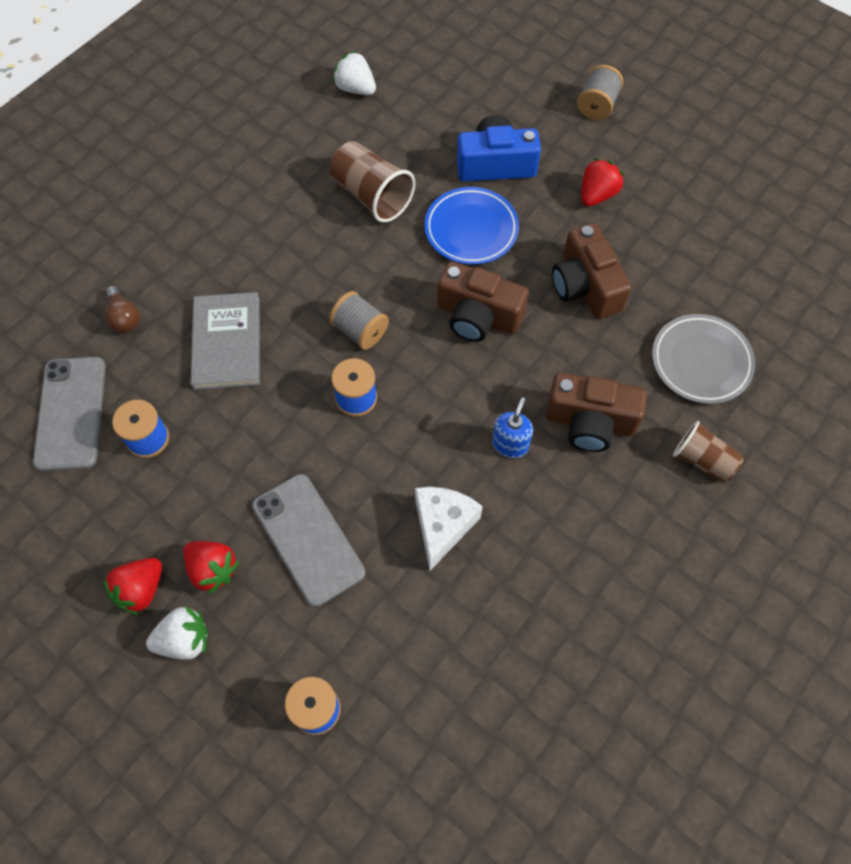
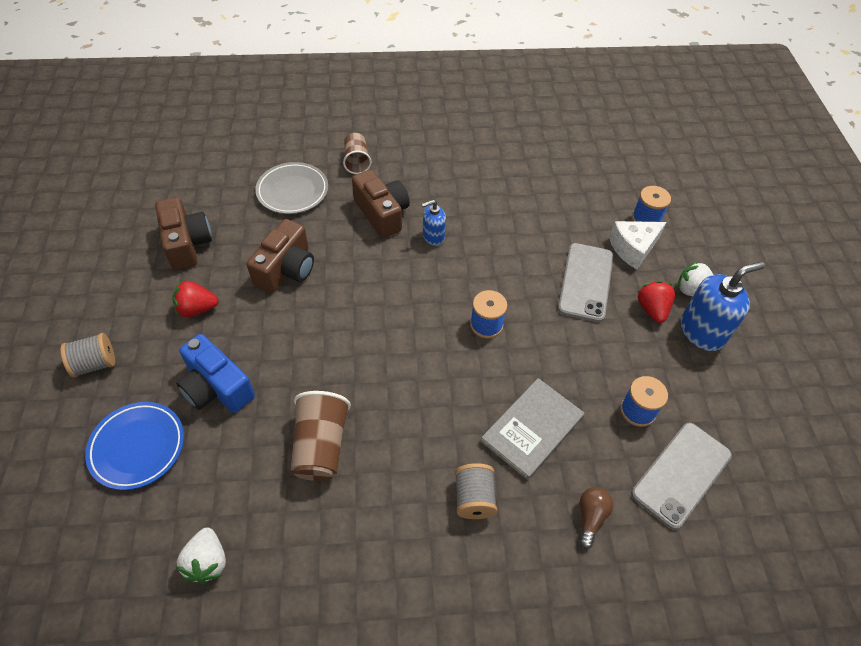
camera: 135 degrees left, 10 degrees down
(141, 590) = (702, 331): red strawberry -> blue soap dispenser
(360, 331) = (440, 359): grey spool -> grey spool (474, 498)
(442, 526) = (510, 233): white cheese -> white cheese (633, 249)
(471, 229) = (295, 359): blue plate -> blue plate (137, 447)
(478, 316) = (364, 306): brown camera -> brown camera (187, 243)

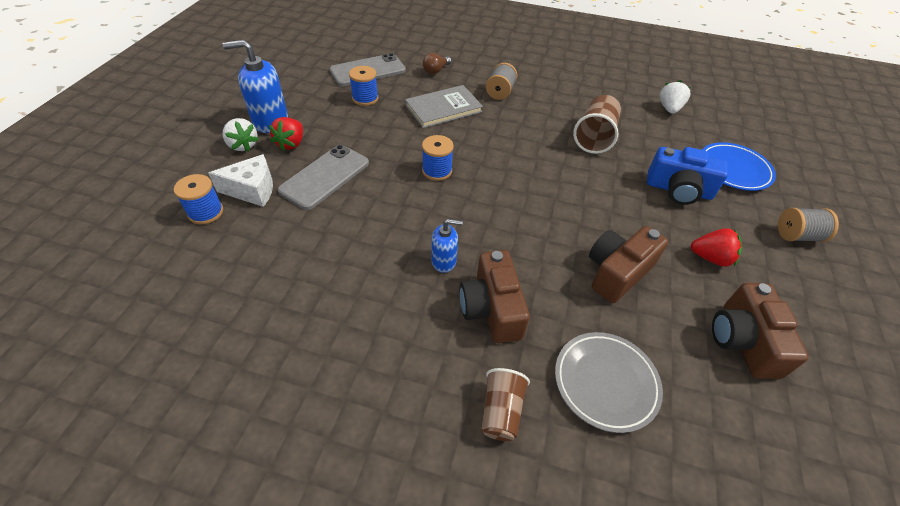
camera: 160 degrees left, 5 degrees down
(216, 387) = (678, 190): blue camera -> blue camera turned 135 degrees clockwise

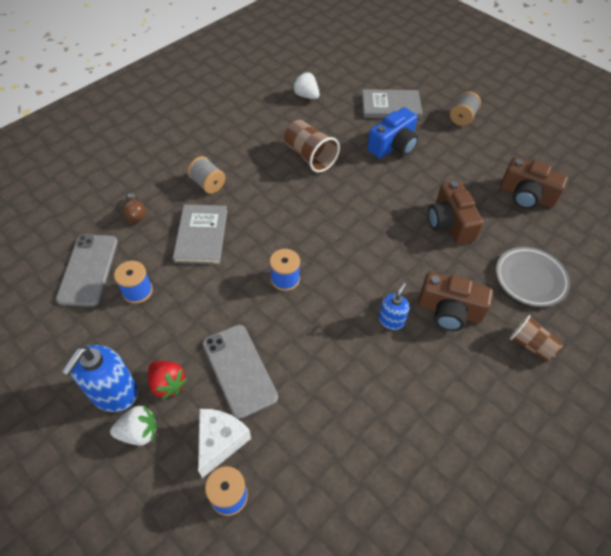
camera: 60 degrees left, 5 degrees up
(710, 258) = (460, 169): red strawberry -> none
(733, 170) = (391, 106): blue plate -> grey book

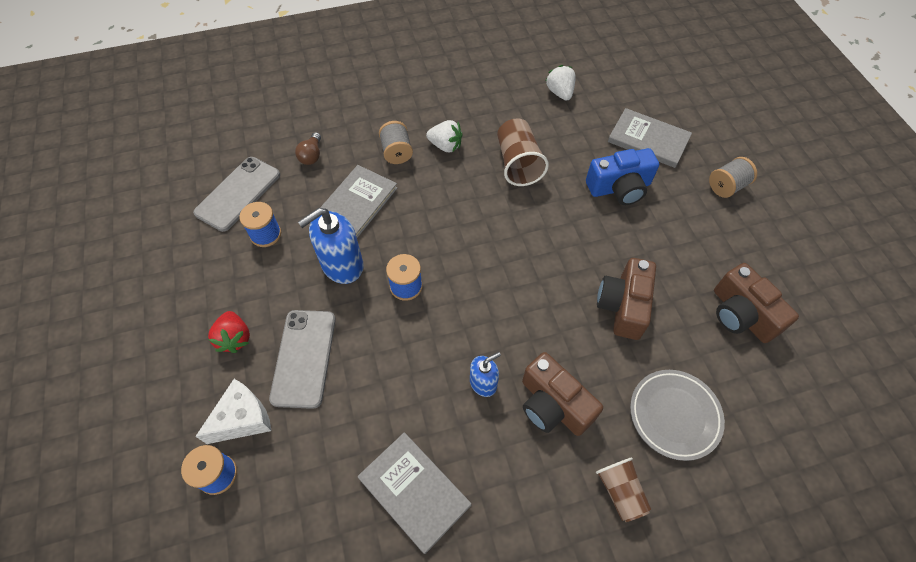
camera: 30 degrees right, 5 degrees up
(114, 393) = (187, 322): blue soap dispenser -> blue soap dispenser (342, 265)
(139, 432) = (183, 371): white strawberry -> white strawberry (445, 146)
(394, 422) = (414, 492): none -> grey book

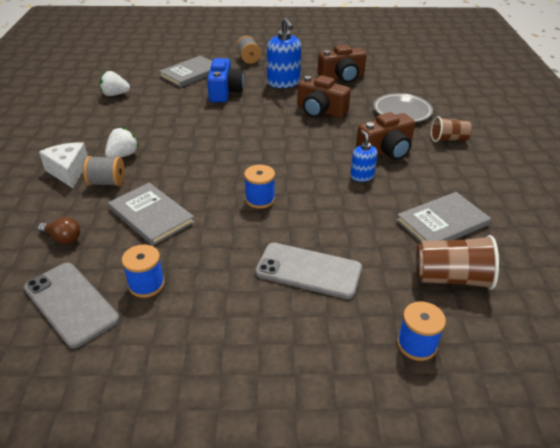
camera: 75 degrees left, 20 degrees down
(235, 338) = (268, 320): red strawberry -> none
(243, 418) = (361, 320): white cheese -> white cheese (68, 171)
(342, 265) = (218, 234): blue soap dispenser -> blue soap dispenser (283, 83)
(518, 164) = (171, 125): brown cup -> brown cup (451, 278)

